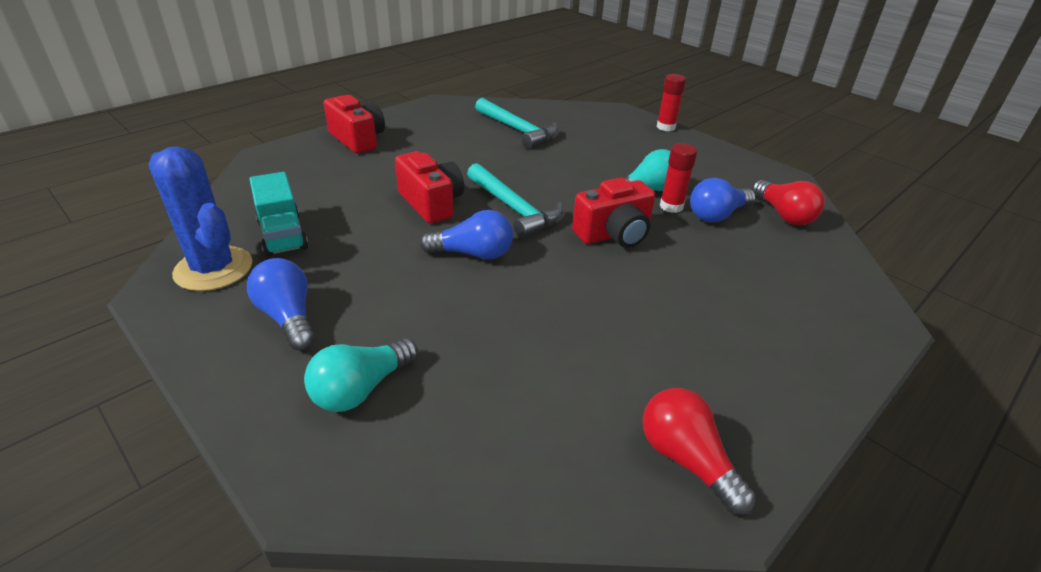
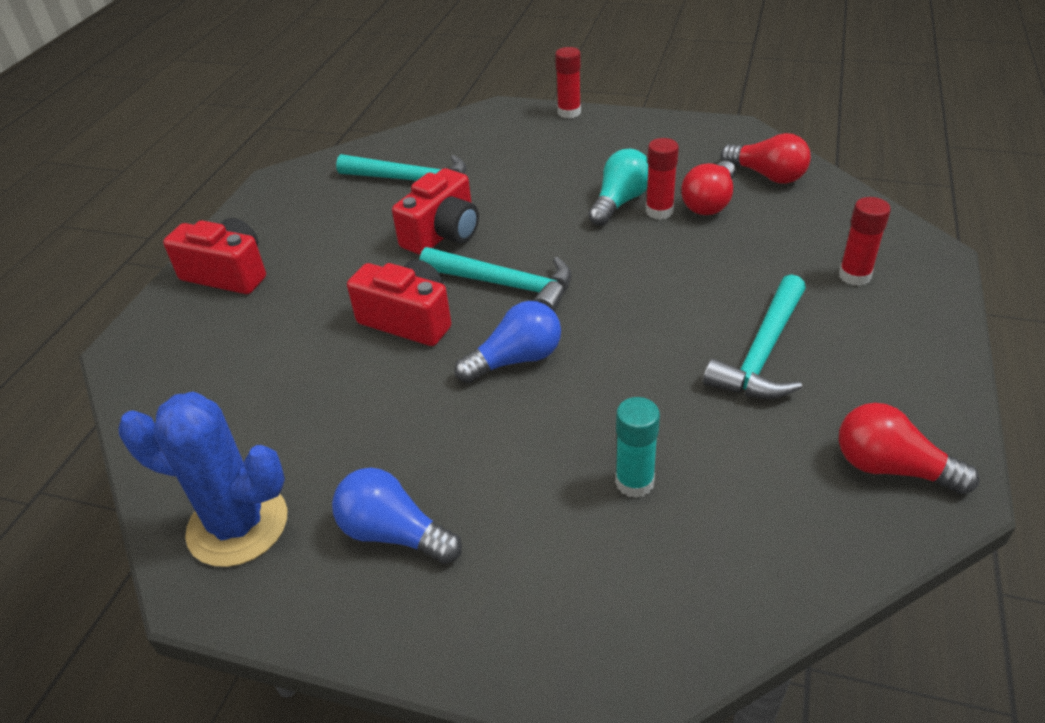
camera: 25 degrees left, 5 degrees up
(282, 235) = (275, 442): turquoise truck -> none
(361, 389) = (555, 565): turquoise light bulb -> none
(471, 365) = (634, 482): none -> turquoise glue stick
(614, 234) = (634, 269): red camera -> red camera (443, 234)
(659, 327) = (762, 352): none -> turquoise hammer
(717, 215) = (710, 202): blue light bulb -> red light bulb
(793, 309) = (854, 276): none -> red glue stick

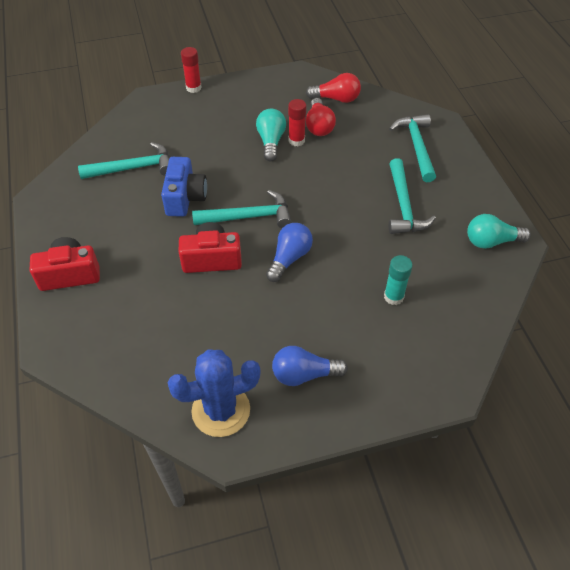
camera: 35 degrees left, 10 degrees up
(443, 234) = (185, 198): red camera -> blue camera
(854, 276) = (416, 147): red glue stick -> turquoise hammer
(891, 468) = (491, 241): red light bulb -> turquoise light bulb

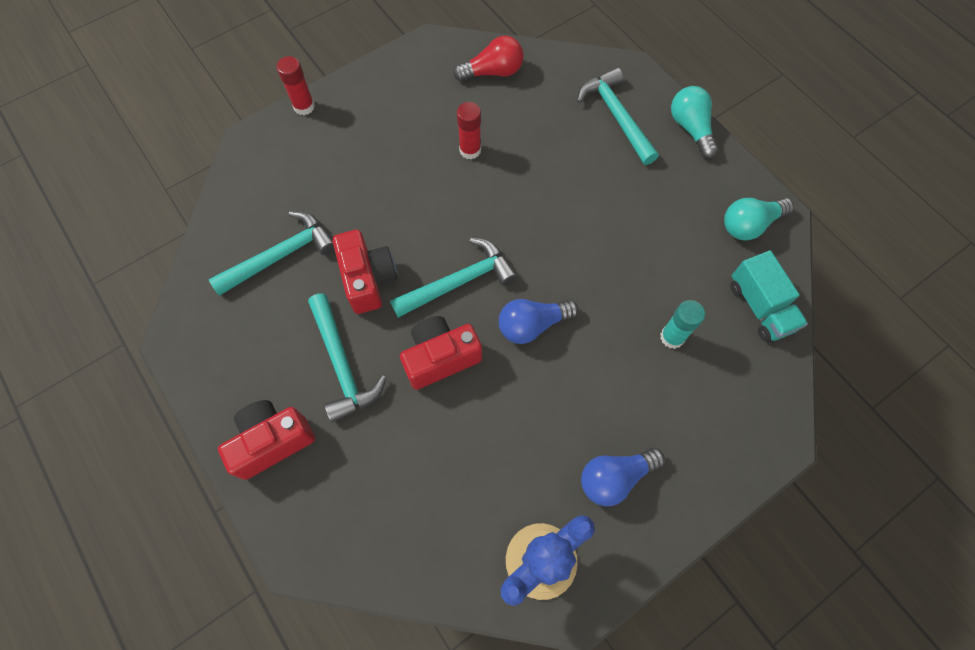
camera: 20 degrees left, 15 degrees up
(185, 198) = (368, 279): blue camera -> red camera
(271, 142) = (439, 161): turquoise light bulb -> turquoise light bulb (690, 128)
(289, 258) = (532, 325): blue light bulb -> blue light bulb turned 120 degrees counterclockwise
(319, 126) = (488, 120): red light bulb -> none
(403, 206) = (634, 206): turquoise hammer -> turquoise hammer (342, 364)
(475, 297) = (760, 307): none -> turquoise truck

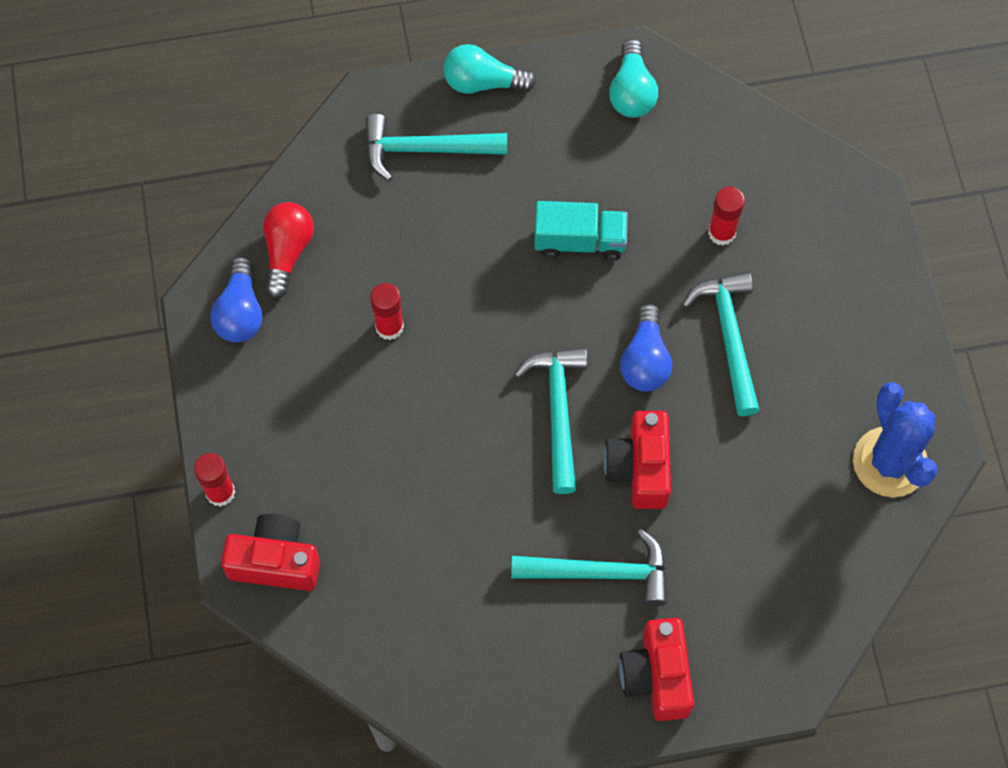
camera: 65 degrees left, 0 degrees up
(281, 255) = (429, 592): turquoise hammer -> turquoise hammer (729, 337)
(368, 279) = (507, 507): red camera -> red camera (275, 561)
(615, 477) = (840, 358): blue light bulb -> blue light bulb (240, 312)
(672, 337) = (721, 233): turquoise glue stick -> red glue stick
(760, 307) = (727, 134): turquoise truck -> turquoise truck (579, 241)

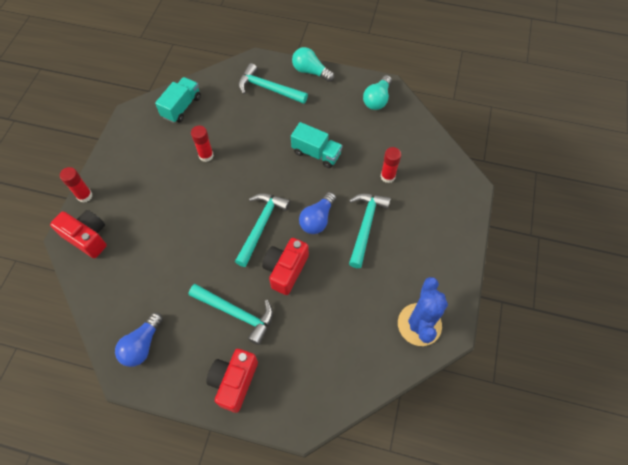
camera: 25 degrees right, 5 degrees down
(240, 312) = (145, 123): blue light bulb -> blue light bulb (142, 345)
(287, 252) = (181, 107): red light bulb -> turquoise truck

